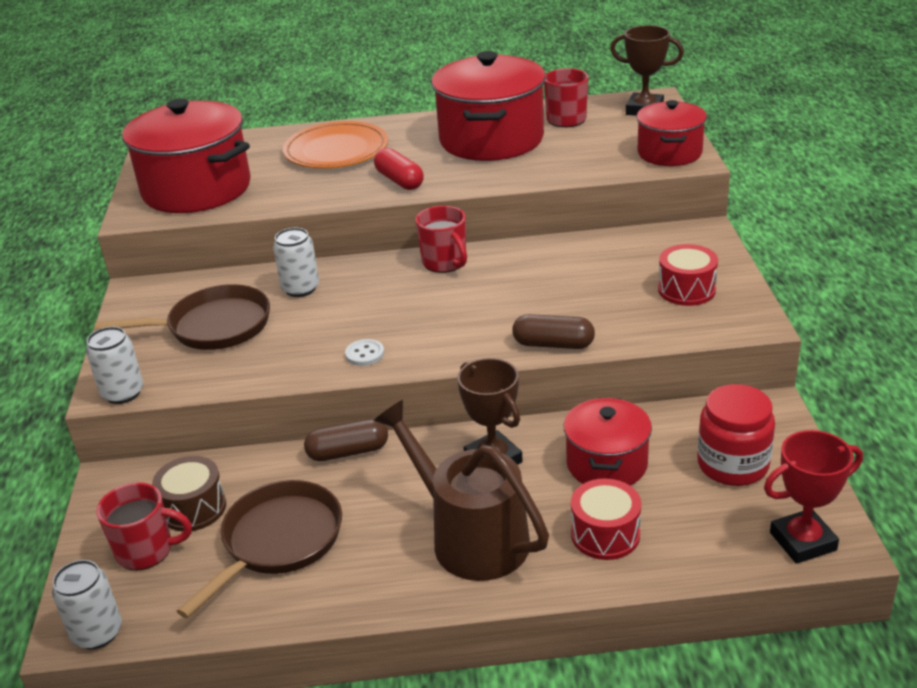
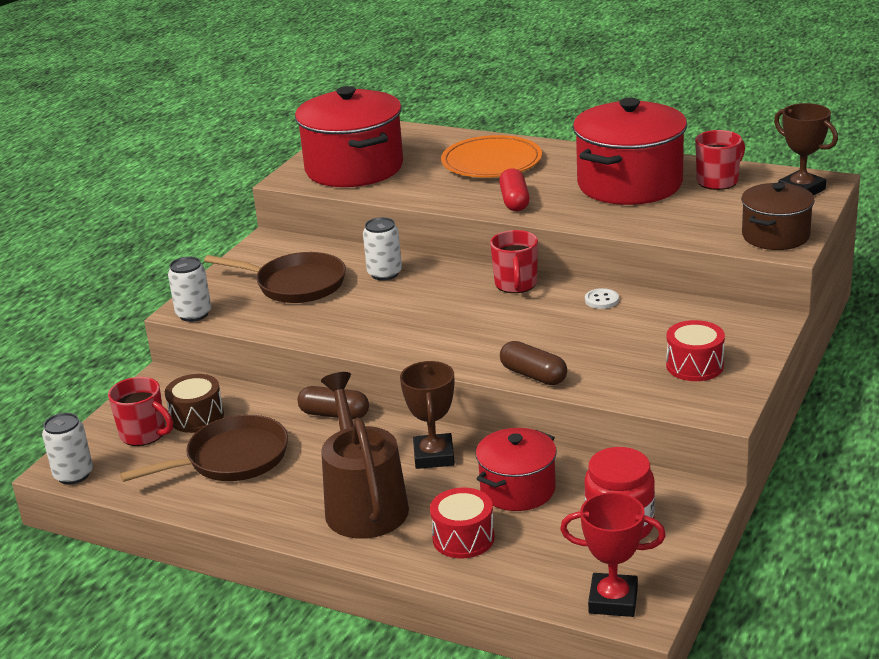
camera: 30 degrees right, 5 degrees down
(365, 354) = (383, 338): white button -> white button (601, 300)
(669, 153) = (775, 236): red pot -> brown pot

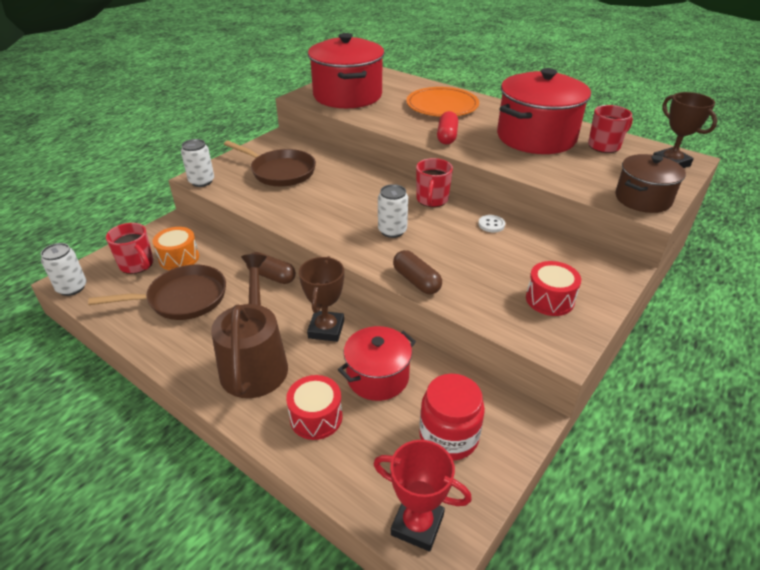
camera: 10 degrees right, 10 degrees up
(197, 417) = (179, 258): brown drum -> orange drum
(384, 273) = (343, 174): white can -> white can (392, 231)

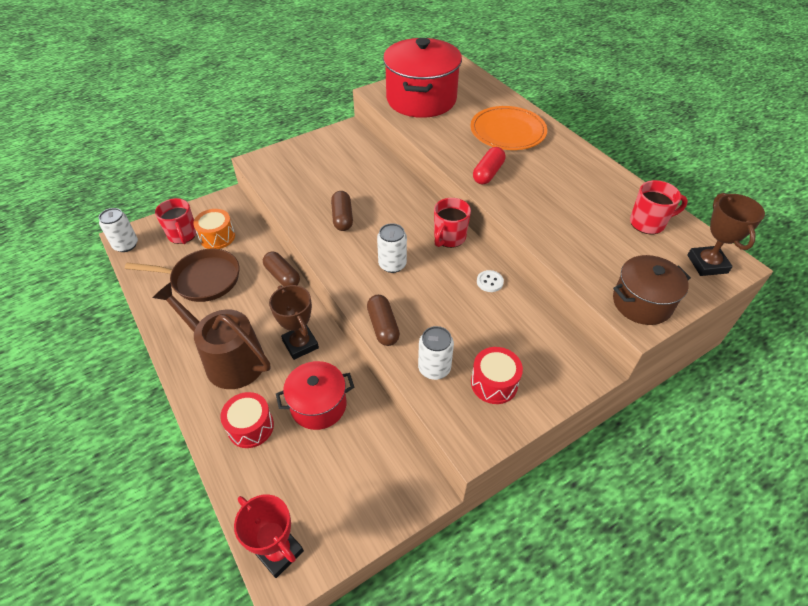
camera: 20 degrees right, 10 degrees up
(201, 181) = (257, 167): white can -> white can (434, 368)
(255, 363) = (228, 359): brown watering can -> brown watering can turned 75 degrees counterclockwise
(280, 171) = (328, 171): brown pan -> none
(318, 205) = (342, 218): none -> brown capsule
(326, 329) = (300, 344): brown trophy -> brown trophy turned 60 degrees counterclockwise
(448, 436) = (346, 482): red jar -> none
(536, 137) = (580, 195): red pot -> none

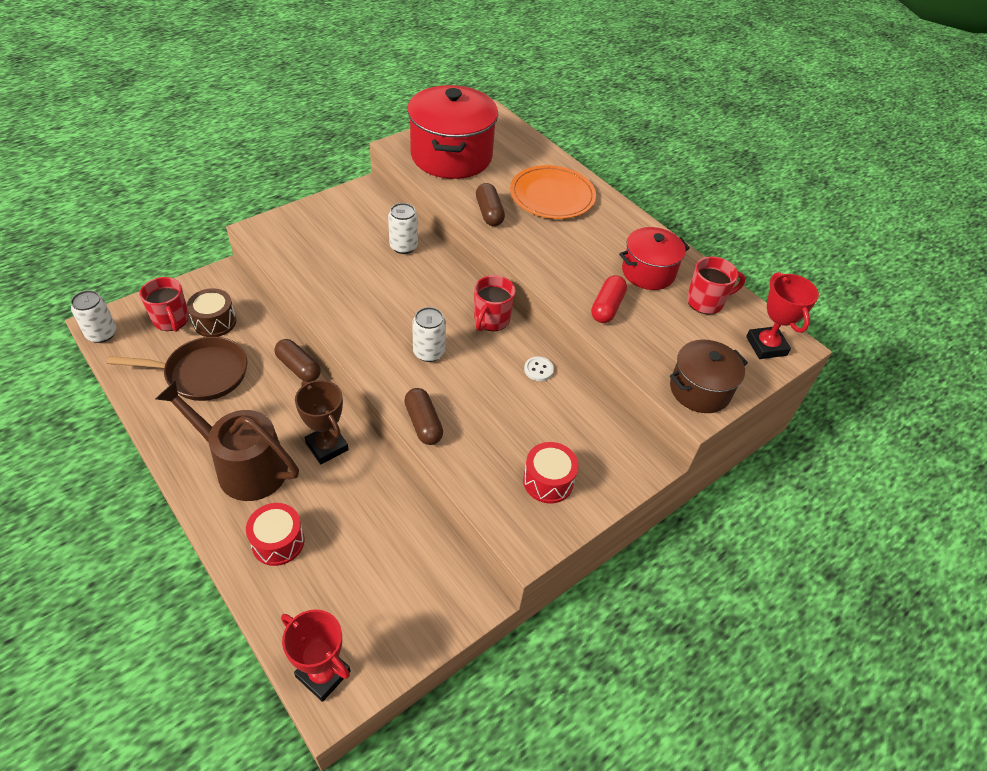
camera: 10 degrees left, 0 degrees up
(217, 237) = (215, 322): orange drum -> brown drum
(318, 405) = (353, 514): red pot -> red pot (648, 272)
(342, 218) = (367, 298): brown capsule -> brown capsule (489, 213)
(434, 368) = (483, 468): white can -> white can (403, 246)
(488, 173) = (532, 246): red capsule -> red capsule (607, 307)
(707, 264) = (766, 346): brown trophy -> red trophy

